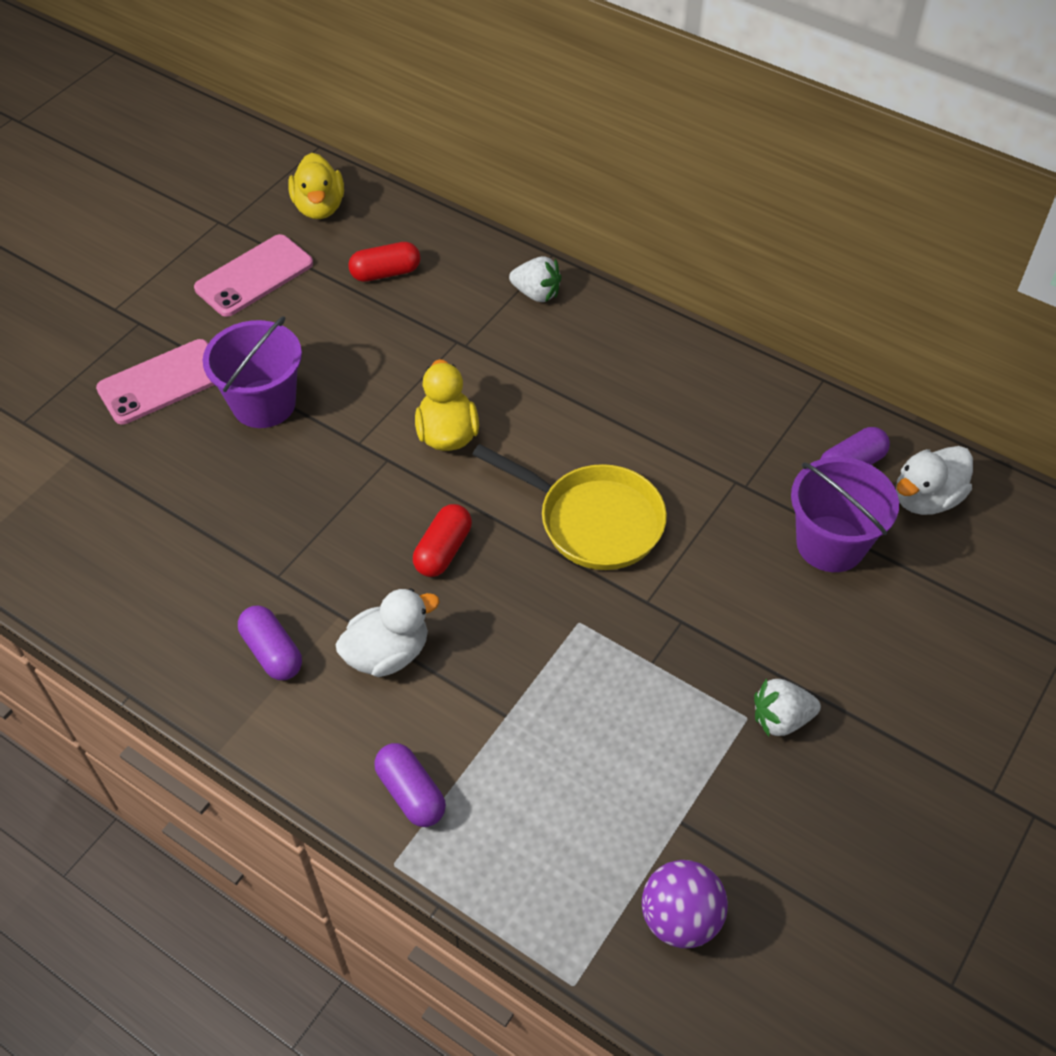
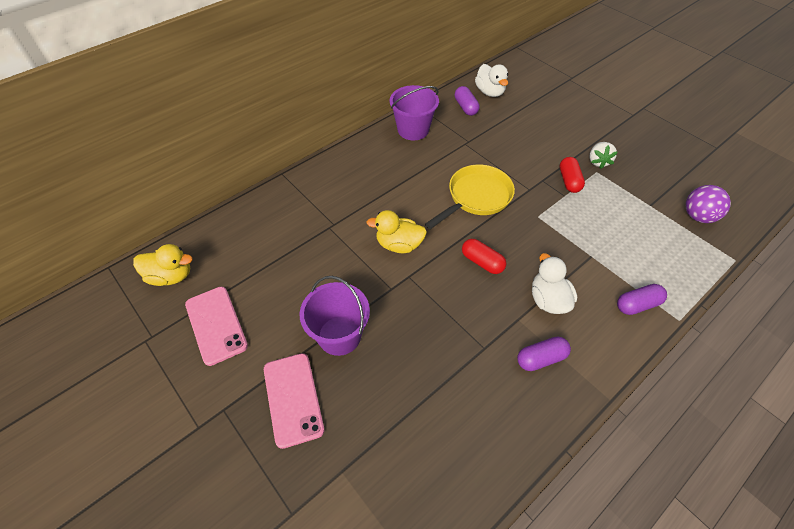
camera: 75 degrees left, 0 degrees up
(385, 273) = (254, 251): red capsule -> red capsule (569, 181)
(536, 293) = (308, 186): white strawberry -> none
(830, 544) = (507, 124): purple bucket -> purple bucket (413, 130)

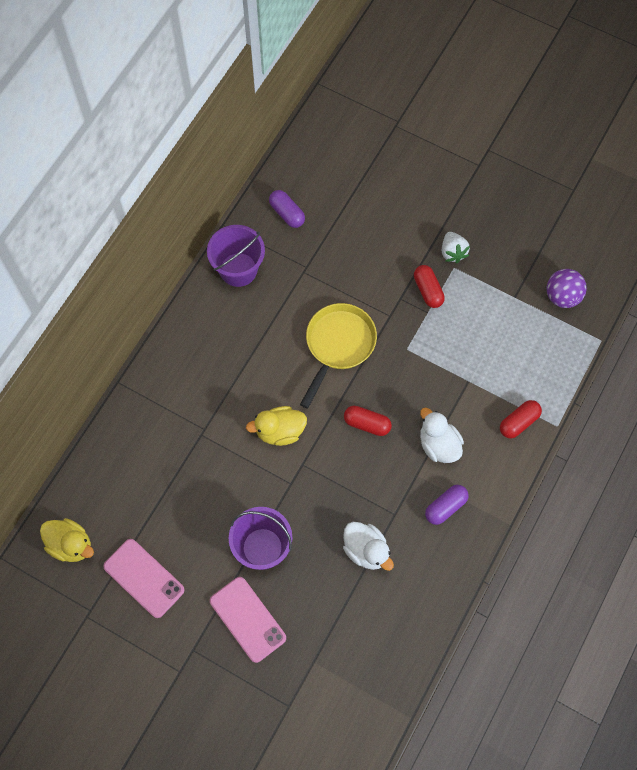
camera: 20 degrees left, 15 degrees up
(171, 276) = (70, 545): yellow duck -> yellow duck turned 45 degrees clockwise
(489, 92) = (307, 178): white duck -> white duck (366, 550)
(637, 305) = (519, 422): purple capsule -> red capsule

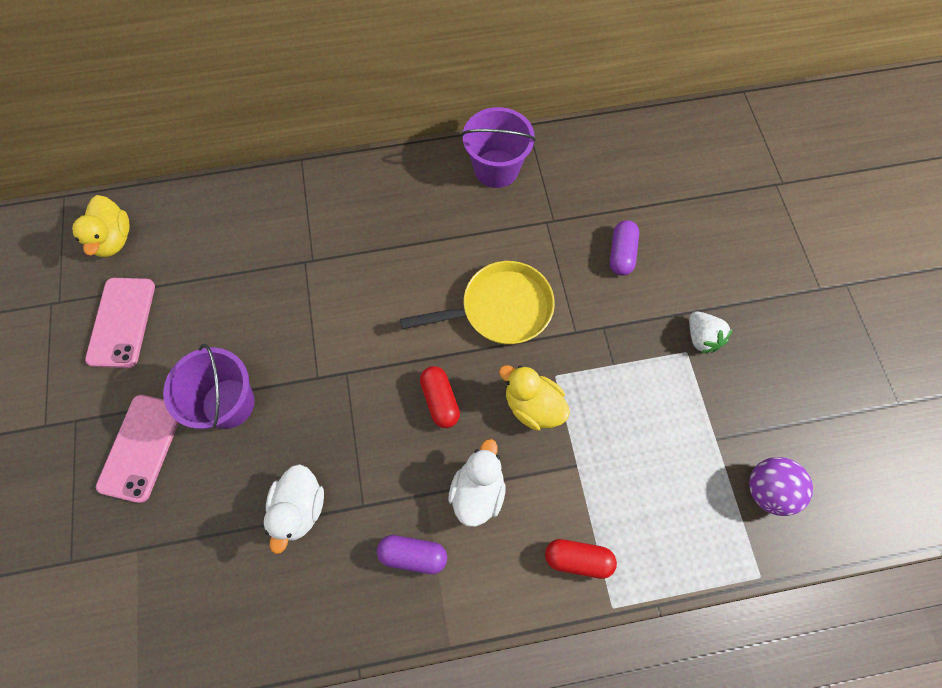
camera: 50 degrees right, 0 degrees up
(280, 431) = (364, 326): yellow duck -> yellow duck (533, 406)
(287, 213) = (590, 164): purple capsule -> purple capsule (621, 254)
(428, 290) = (637, 346): red capsule -> none
(453, 252) = (701, 338): white strawberry -> white strawberry turned 60 degrees counterclockwise

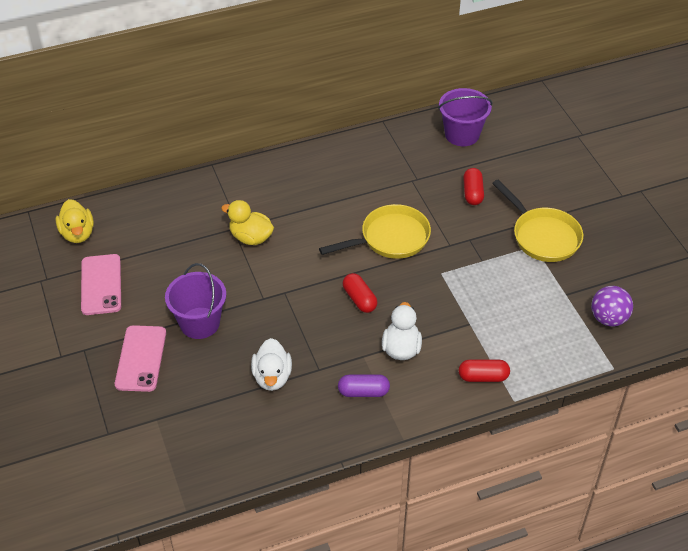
camera: 10 degrees left, 20 degrees down
(496, 169) = (365, 152): purple bucket -> purple bucket (462, 134)
(533, 406) = (429, 293): yellow duck -> yellow duck (251, 237)
(621, 254) = (472, 193): purple capsule -> red capsule
(701, 338) = (543, 236): white strawberry -> yellow pan

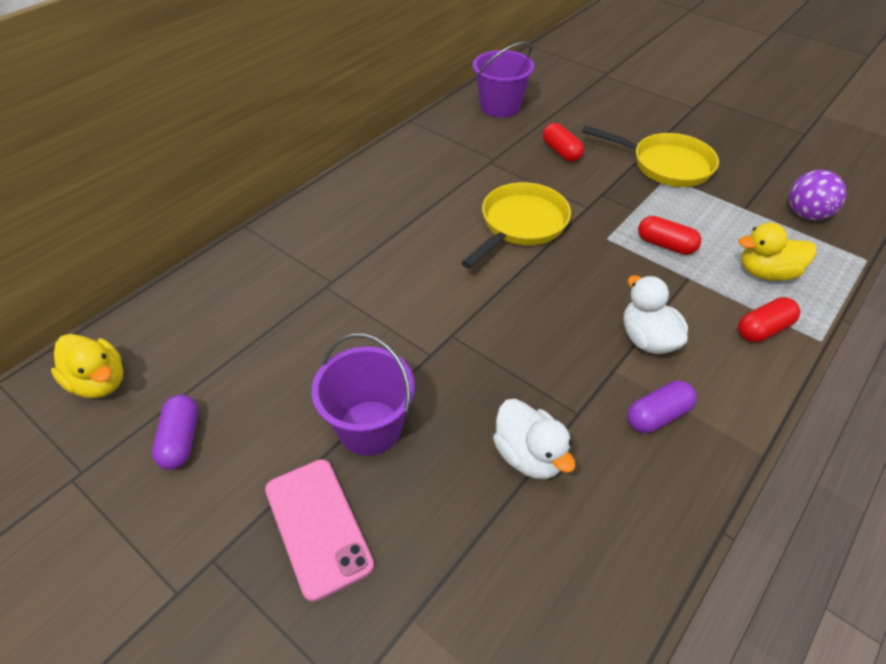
camera: 30 degrees left, 0 degrees up
(101, 284) = (181, 440): pink phone -> purple capsule
(251, 237) = (356, 288): yellow duck -> yellow duck (766, 273)
(359, 299) = (548, 304): red capsule -> red capsule (665, 245)

